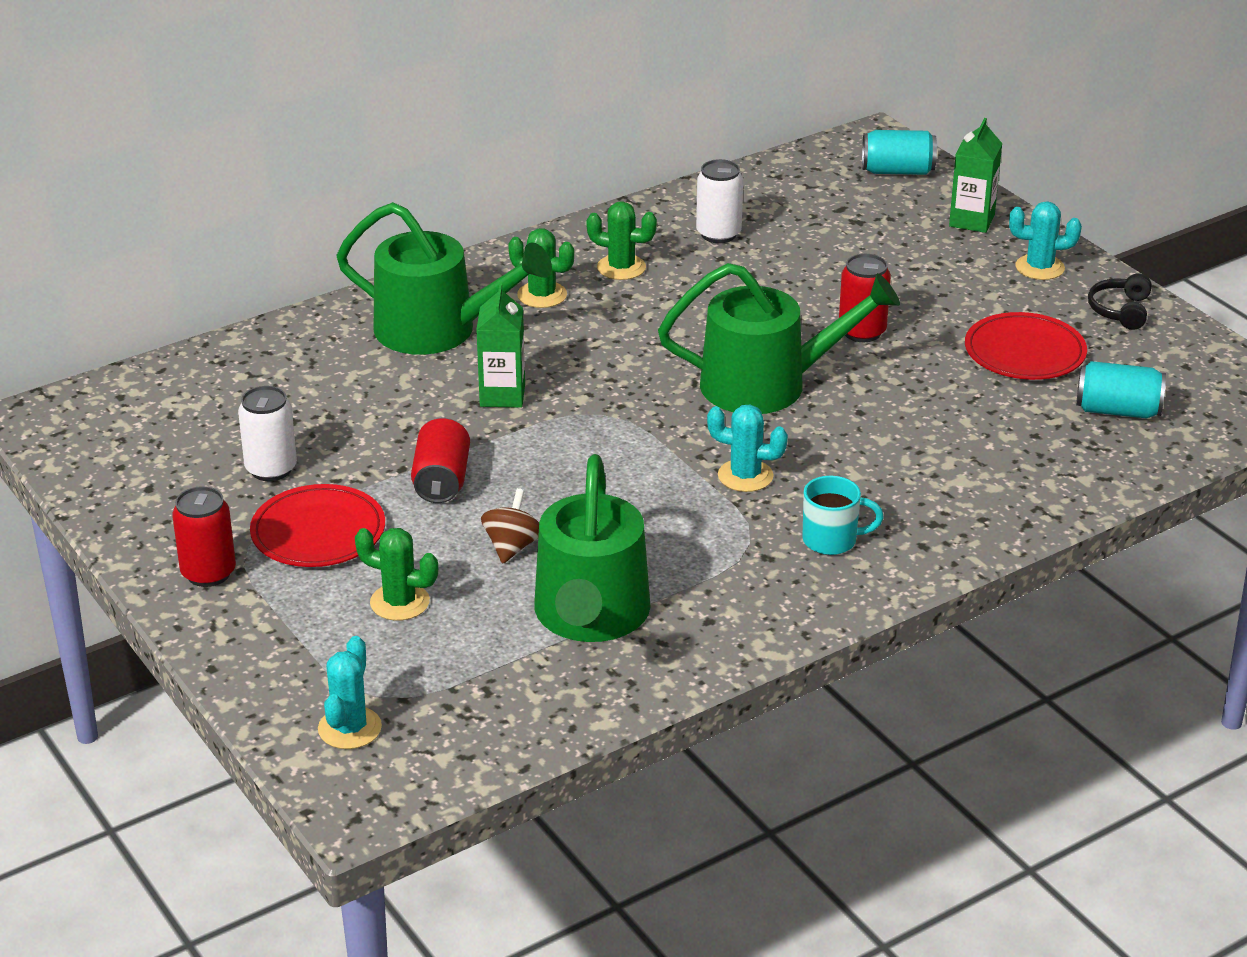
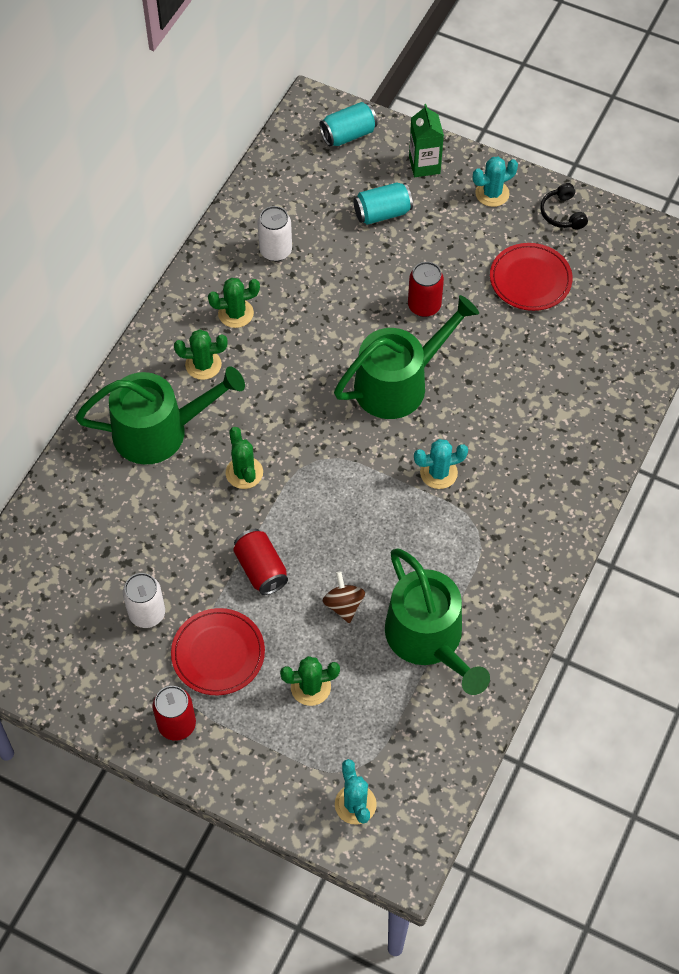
camera: 30 degrees left, 25 degrees up
(502, 395) = (244, 473): green carton -> green cactus
(832, 540) = (522, 504): turquoise mug -> none
(1117, 410) = (613, 308): turquoise can -> turquoise can (382, 213)

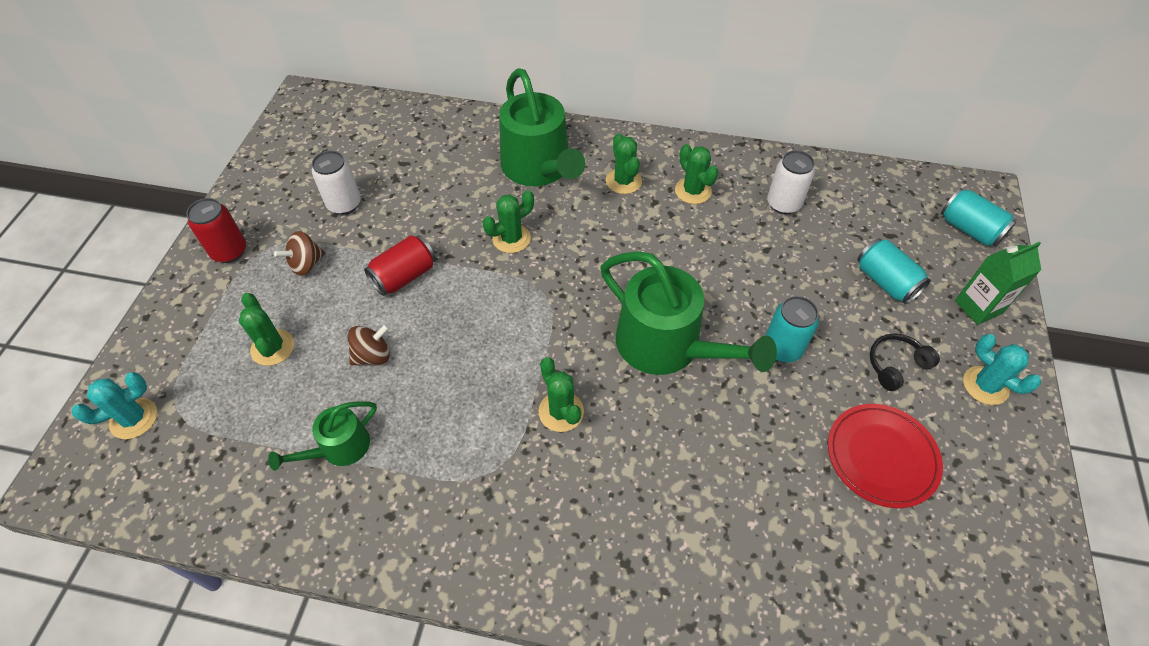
camera: 75 degrees right, 5 degrees down
(218, 653) = (306, 264): red plate -> brown spinning top
(424, 306) = (782, 348): red can -> turquoise can
(429, 639) = (339, 448): green watering can -> green watering can, size x0.52
(438, 473) = (561, 411): turquoise cactus -> green cactus
(562, 213) = (1009, 475): black headphones -> black headphones (896, 365)

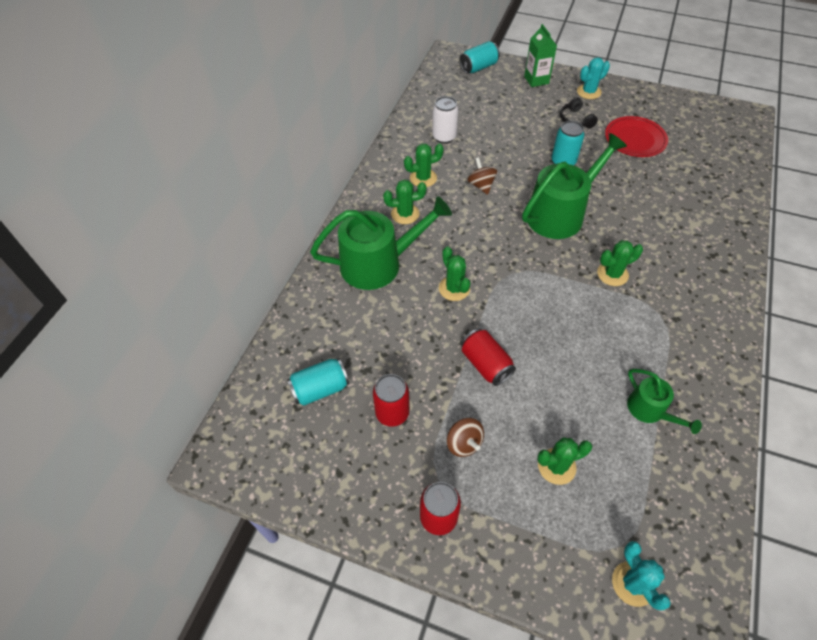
camera: 80 degrees left, 0 degrees up
(344, 204) = (392, 413): white can -> red can
(373, 355) = (566, 388): brown spinning top -> brown spinning top (481, 185)
(885, 282) = (515, 109): turquoise can -> turquoise can (320, 389)

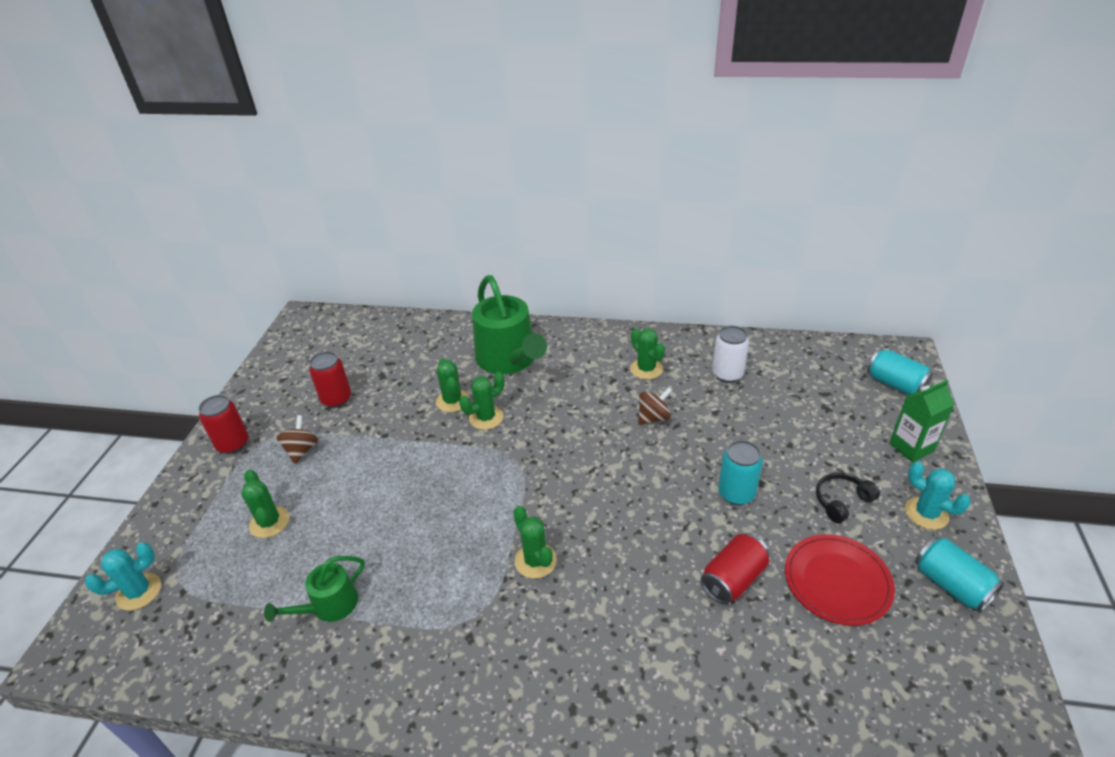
camera: 80 degrees right, 15 degrees down
(320, 389) = (362, 353): turquoise can -> turquoise can (951, 585)
(405, 214) = (584, 365): green cactus -> green cactus (452, 401)
(464, 443) = (302, 450): brown spinning top -> brown spinning top turned 135 degrees clockwise
(486, 364) = (390, 455): red can -> red can (733, 579)
(560, 213) = (630, 498): green watering can -> none

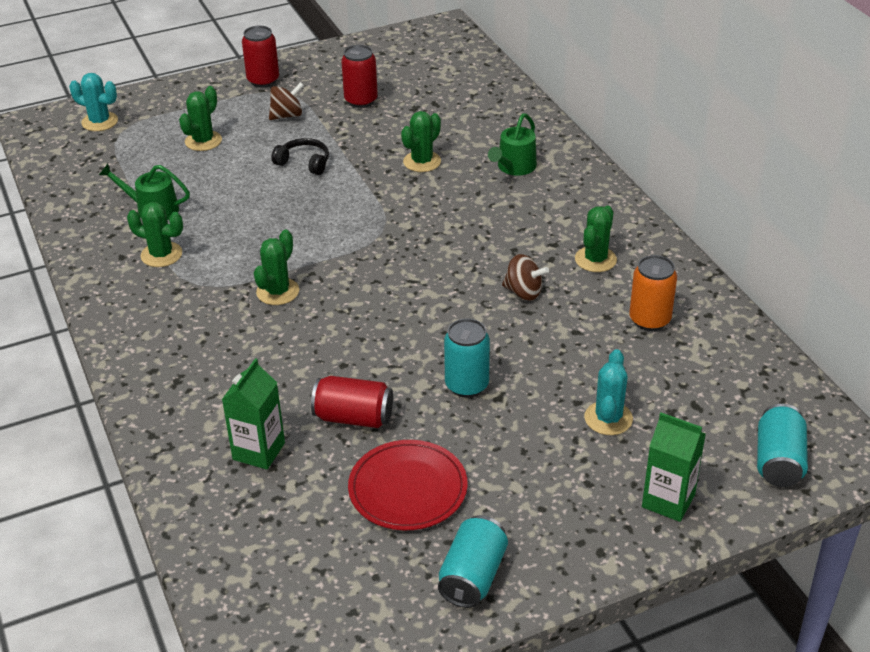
camera: 55 degrees right, 0 degrees up
(486, 417) = (419, 190): green cactus -> green cactus (161, 255)
(509, 359) = (514, 167): green watering can -> green watering can, size x0.52
(727, 374) = (649, 320): white can -> orange can
(739, 667) = (258, 451): none -> green carton
(842, 501) = (524, 465): black headphones -> black headphones (304, 163)
(926, 513) = (565, 536): turquoise cactus -> turquoise cactus (608, 418)

